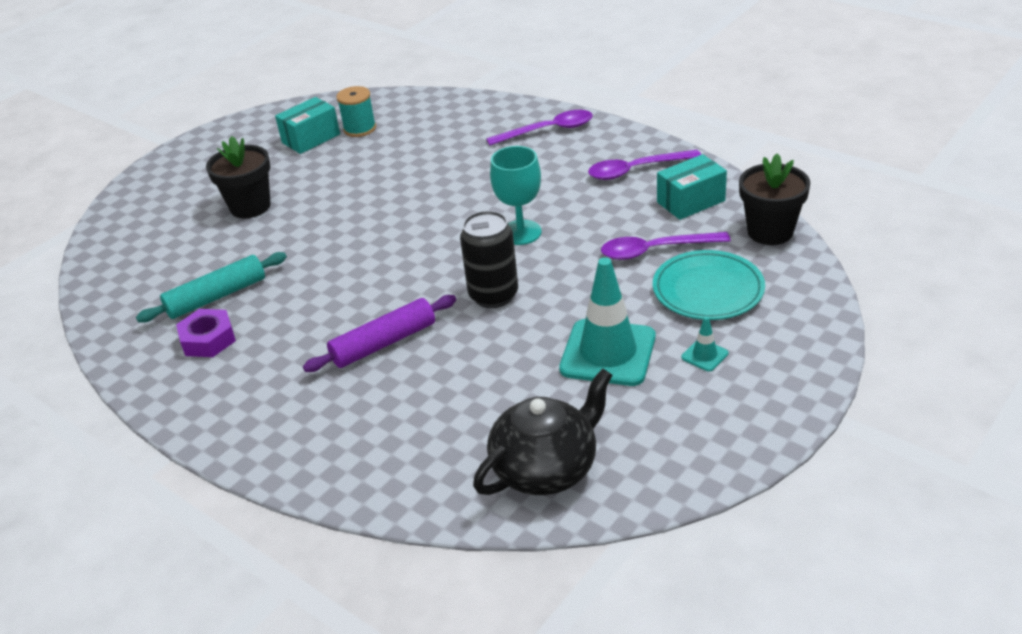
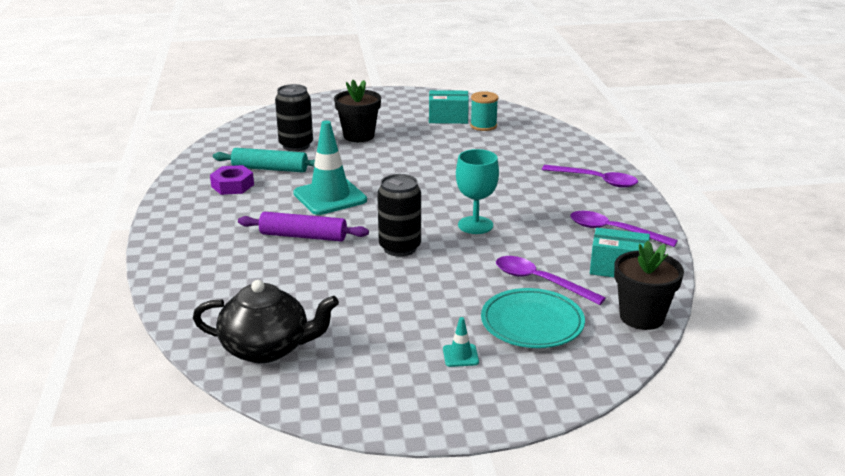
camera: 40 degrees right, 10 degrees down
(199, 255) = (296, 145): none -> black can
(608, 353) = (406, 316): turquoise traffic cone -> turquoise traffic cone (330, 197)

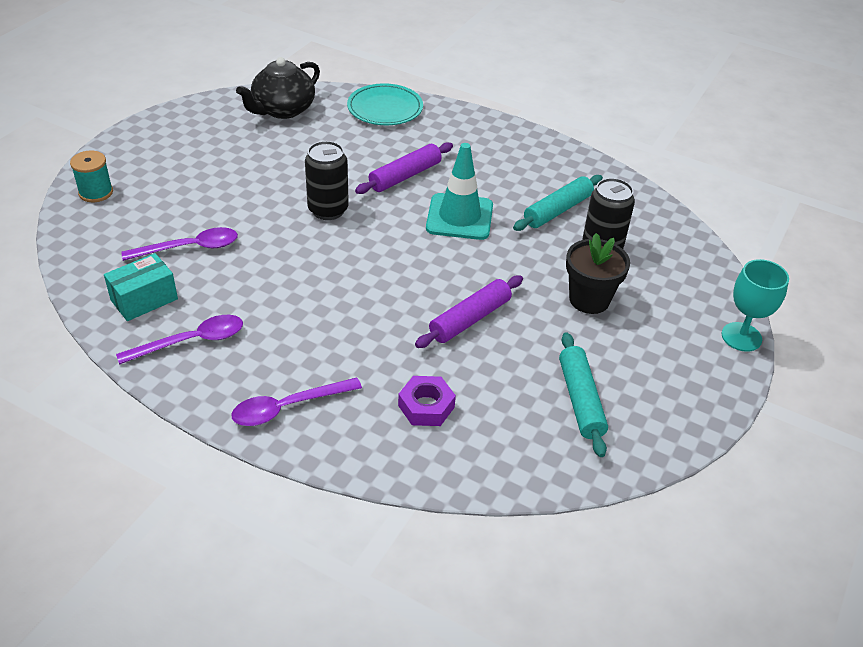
camera: 125 degrees right, 15 degrees up
(232, 185) = (540, 179): purple nut -> purple nut (426, 406)
(434, 160) = (470, 319): none -> purple rolling pin
(448, 118) = (580, 400): turquoise box -> turquoise rolling pin
(460, 355) = (171, 168): turquoise traffic cone -> none
(475, 225) = (310, 267): turquoise goblet -> turquoise goblet (741, 337)
(483, 126) = (526, 416): turquoise spool -> turquoise spool (96, 192)
(532, 323) = (155, 213): turquoise plate -> turquoise plate (385, 109)
(641, 317) = (82, 265): black flower pot -> none

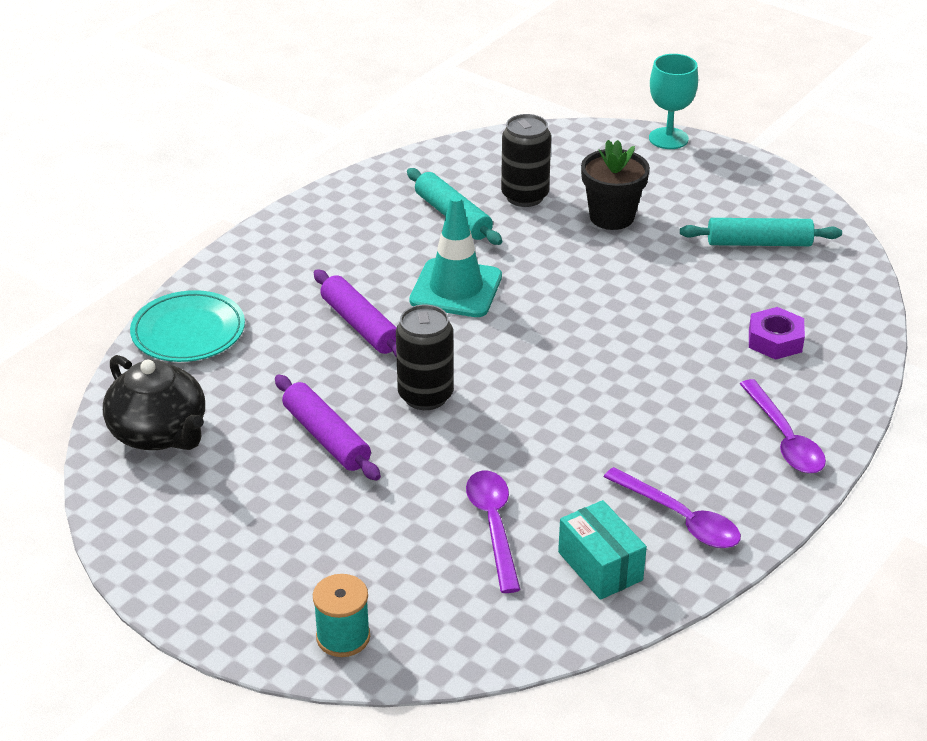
camera: 80 degrees left, 5 degrees down
(191, 341) = (680, 518): purple spoon -> purple spoon turned 150 degrees clockwise
(470, 319) = (642, 299): purple rolling pin -> purple rolling pin (326, 437)

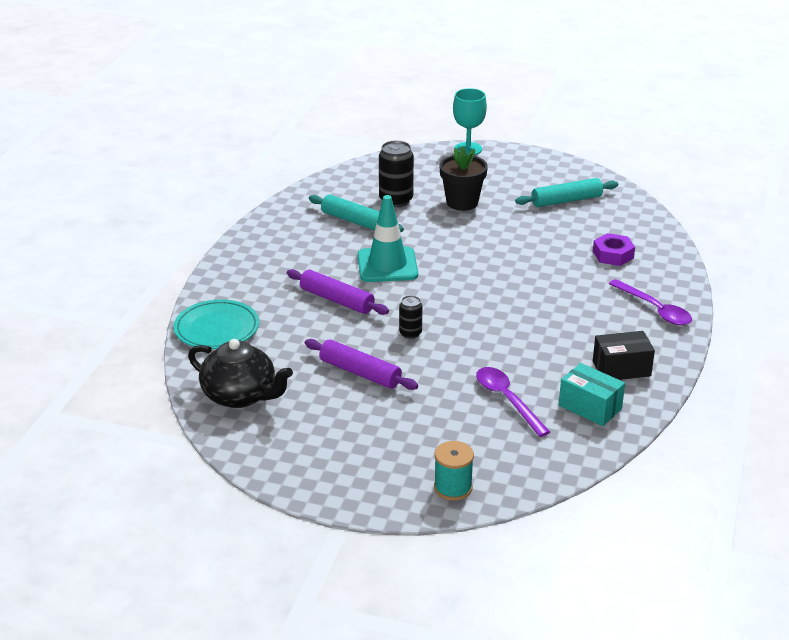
camera: 20 degrees left, 5 degrees down
(425, 396) = (410, 333): black can -> black can, size x0.57
(680, 518) = (621, 369): purple spoon -> black box

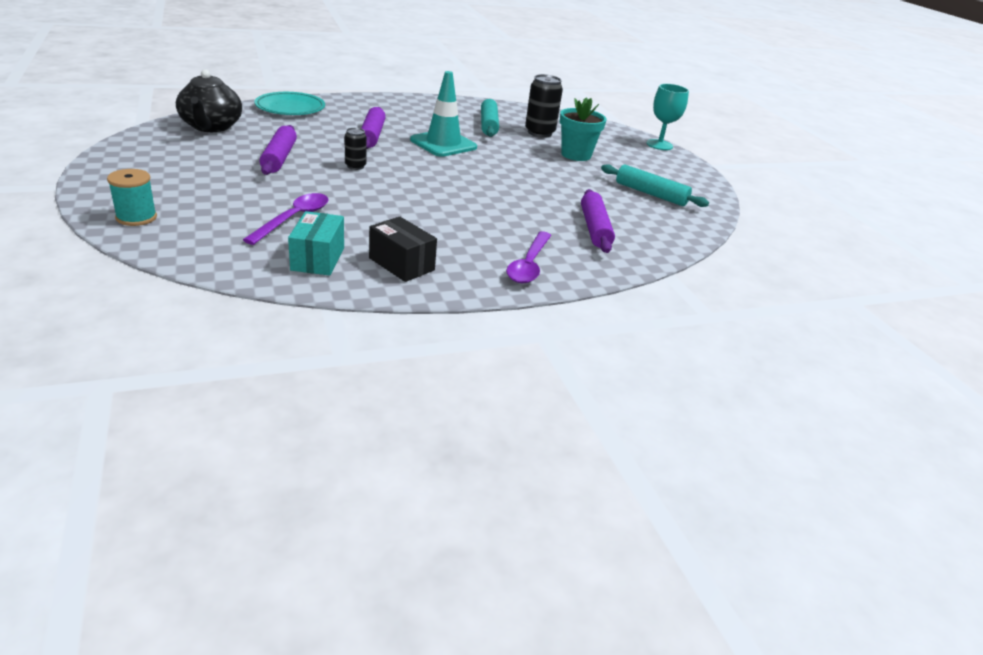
camera: 50 degrees right, 0 degrees up
(462, 202) = (576, 155): black flower pot -> turquoise flower pot
(613, 255) = (595, 229): purple nut -> purple rolling pin

